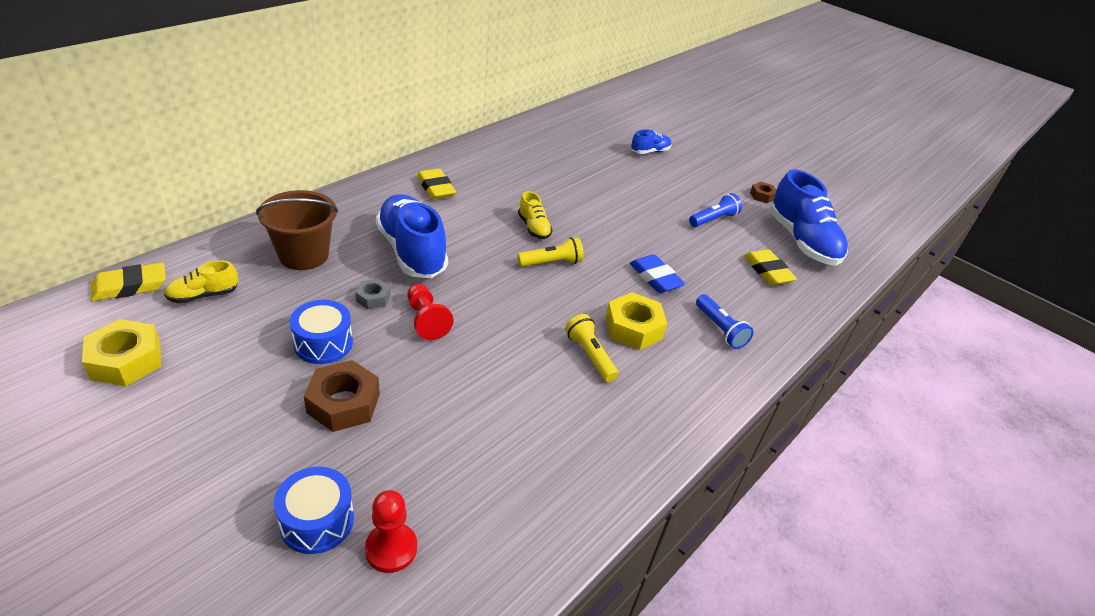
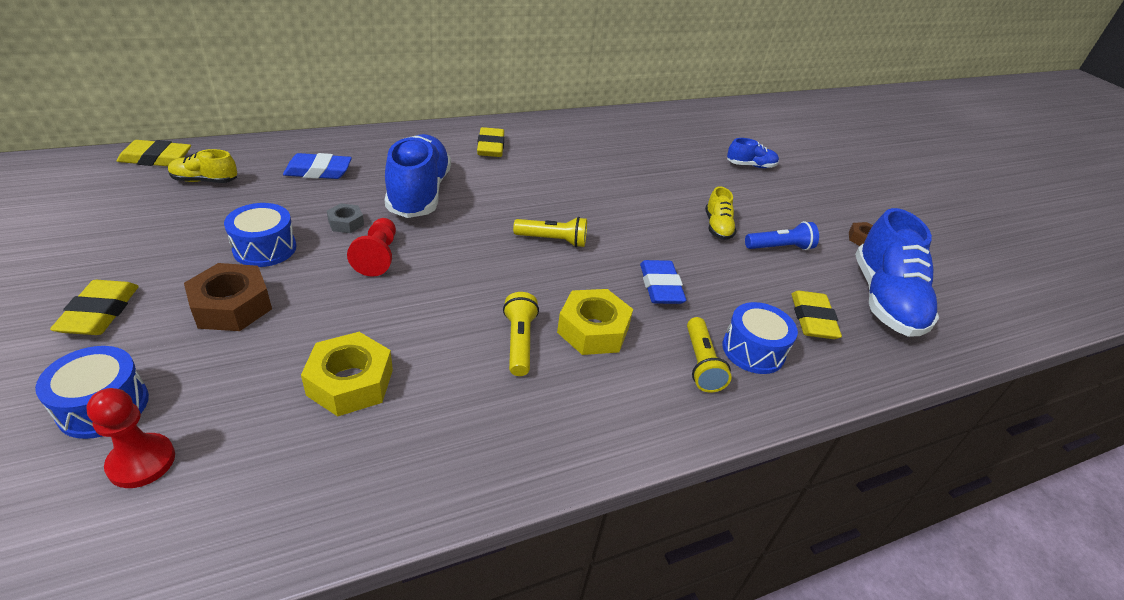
camera: 25 degrees right, 0 degrees up
(126, 360) = (95, 213): yellow nut -> yellow nut (350, 382)
(232, 449) = (100, 313): none -> yellow eraser
(304, 255) = (318, 171): brown bucket -> blue eraser
(534, 228) = (560, 204): yellow shoe -> yellow shoe (717, 227)
(720, 329) = (701, 364): blue flashlight -> yellow flashlight
(745, 308) = (753, 350): none -> blue drum

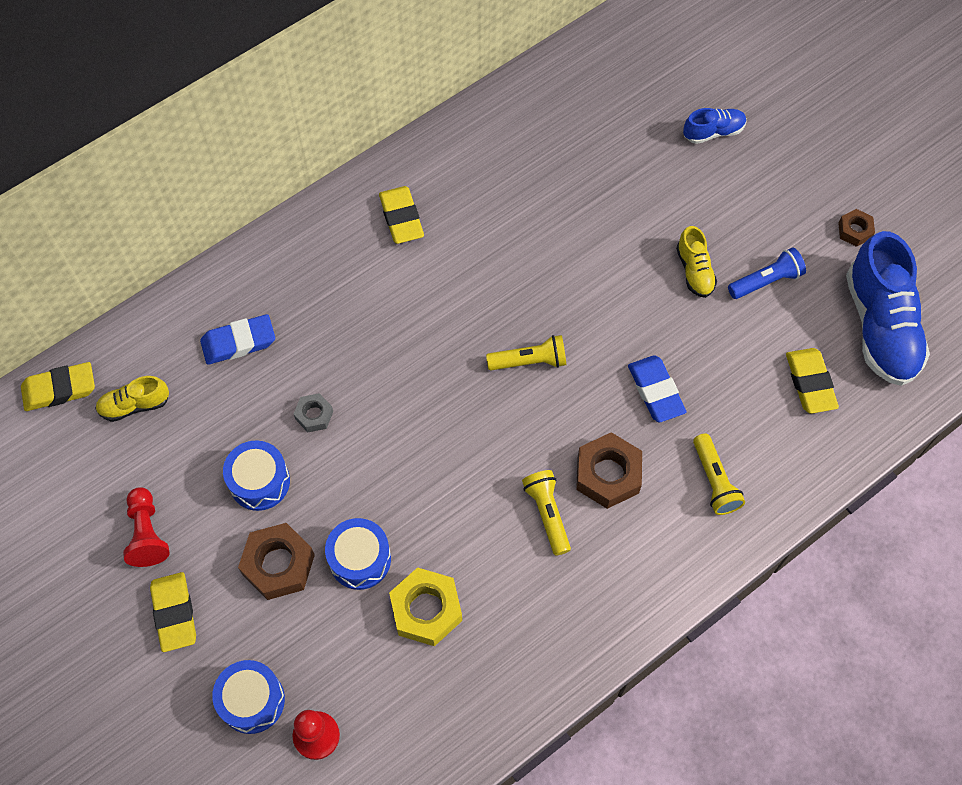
camera: 10 degrees left, 25 degrees up
(377, 256) = (370, 452): red pawn -> red pawn (147, 533)
(419, 193) = (362, 338): blue shoe -> none
(593, 330) = (608, 474): yellow nut -> brown nut
(753, 350) = (758, 446): blue drum -> blue drum (360, 559)

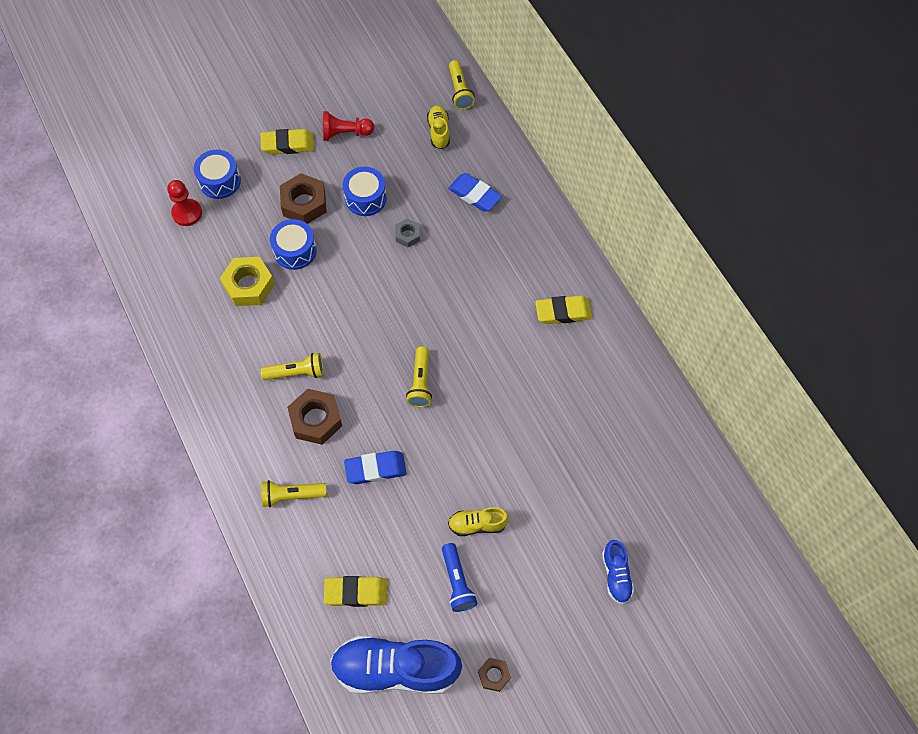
camera: 100 degrees right, 0 degrees up
(59, 389) = (459, 91): yellow eraser -> yellow flashlight
(239, 342) = (474, 195): blue eraser -> blue eraser turned 45 degrees counterclockwise

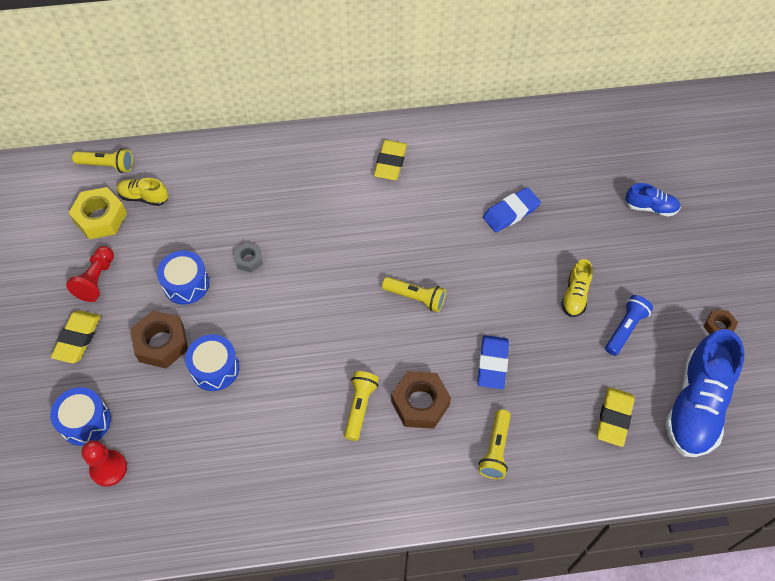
camera: 70 degrees left, 5 degrees down
(249, 285) = (235, 426): yellow nut -> yellow nut (100, 218)
(457, 582) = (625, 329): blue flashlight -> blue flashlight turned 60 degrees counterclockwise
(474, 195) = (233, 190): blue eraser -> blue eraser (511, 212)

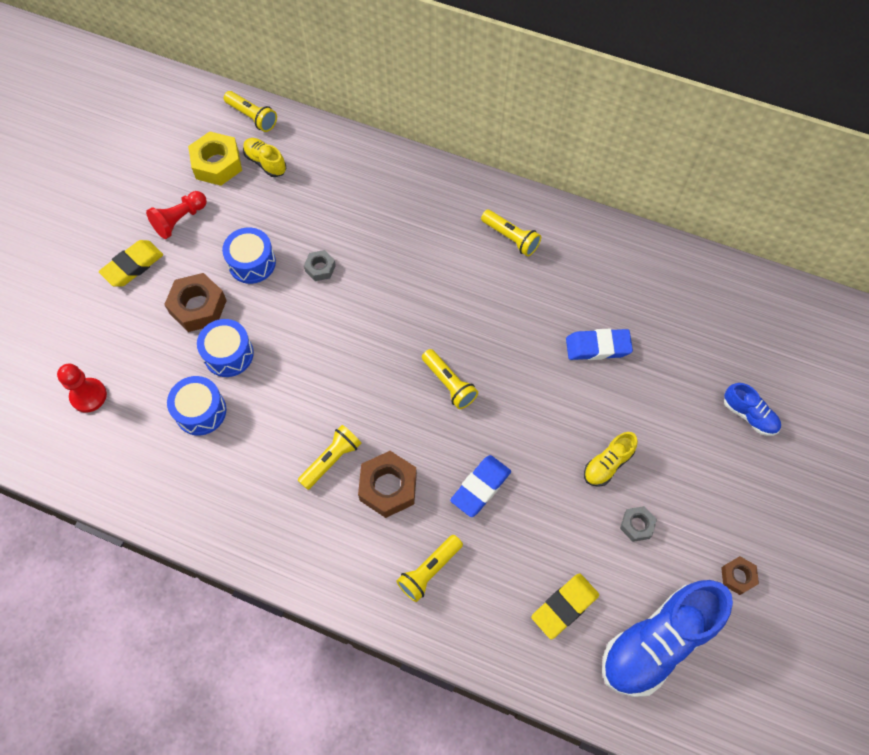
camera: 30 degrees right, 5 degrees up
(85, 421) = (95, 344): blue drum -> blue drum (200, 411)
(390, 163) = (511, 238): yellow eraser -> yellow flashlight
(625, 329) = (637, 525): blue flashlight -> grey nut

